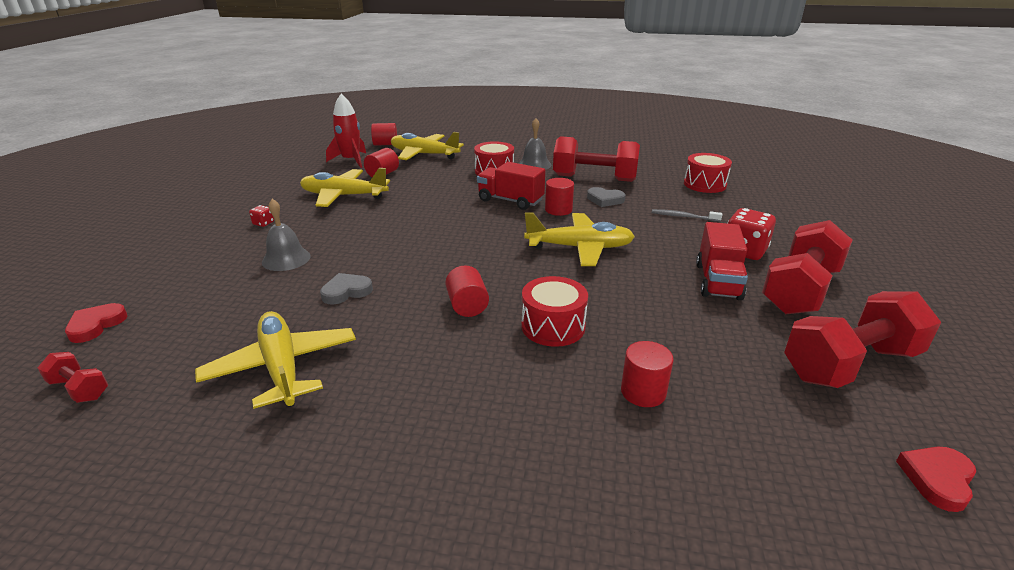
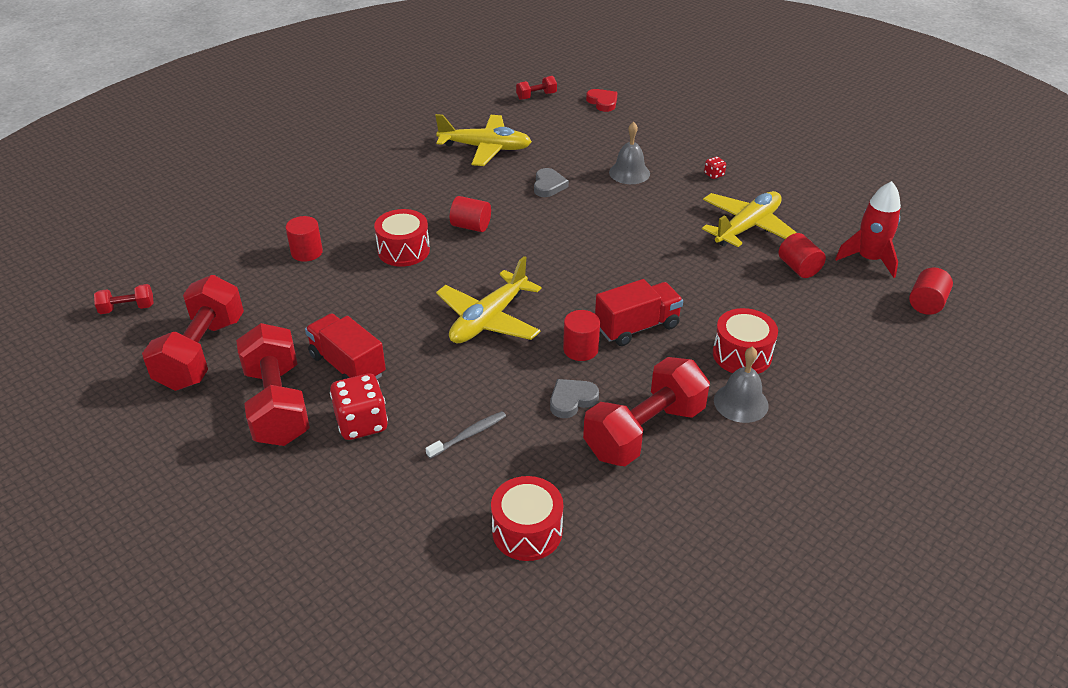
camera: 125 degrees right, 10 degrees up
(424, 154) = (855, 321): yellow plane -> none
(937, 479) = (127, 308): red heart -> red dumbbell

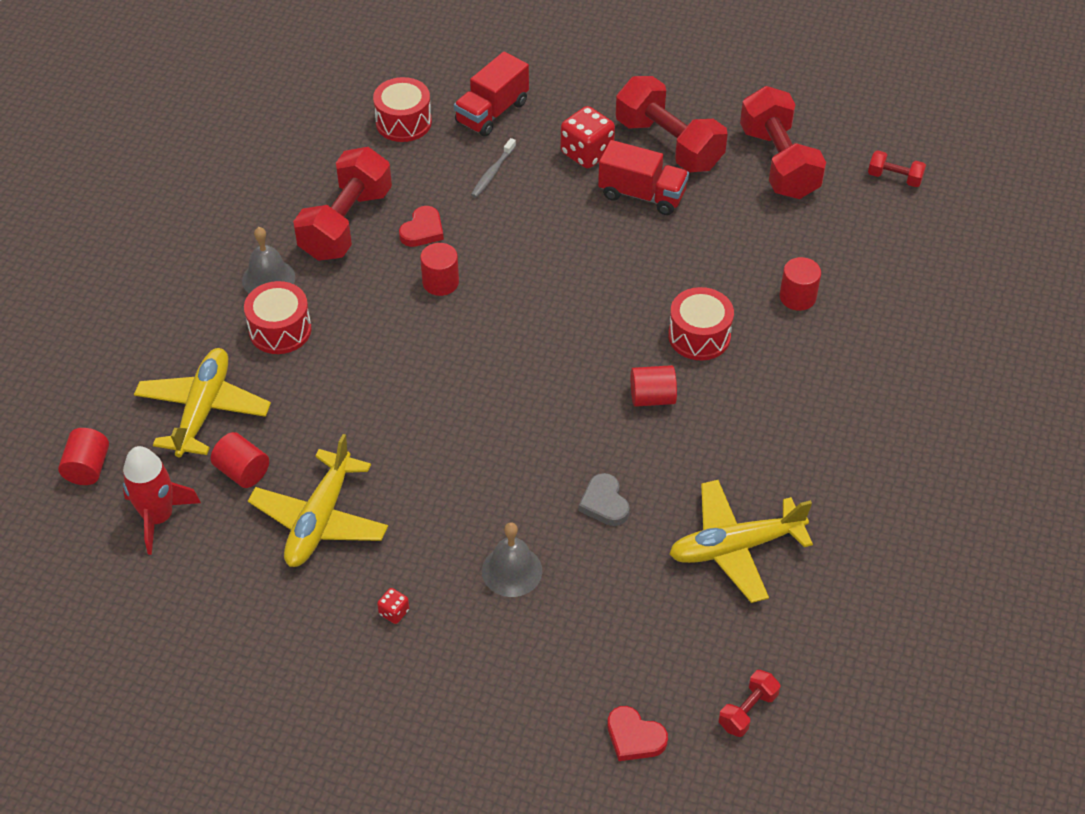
camera: 155 degrees right, 10 degrees up
(127, 308) = (894, 178): red dumbbell -> red dumbbell turned 60 degrees clockwise
(489, 320) = (548, 283): yellow plane -> yellow plane (203, 410)
(572, 400) = (422, 230): grey heart -> red heart
(637, 327) = (396, 326): red truck -> red truck (492, 112)

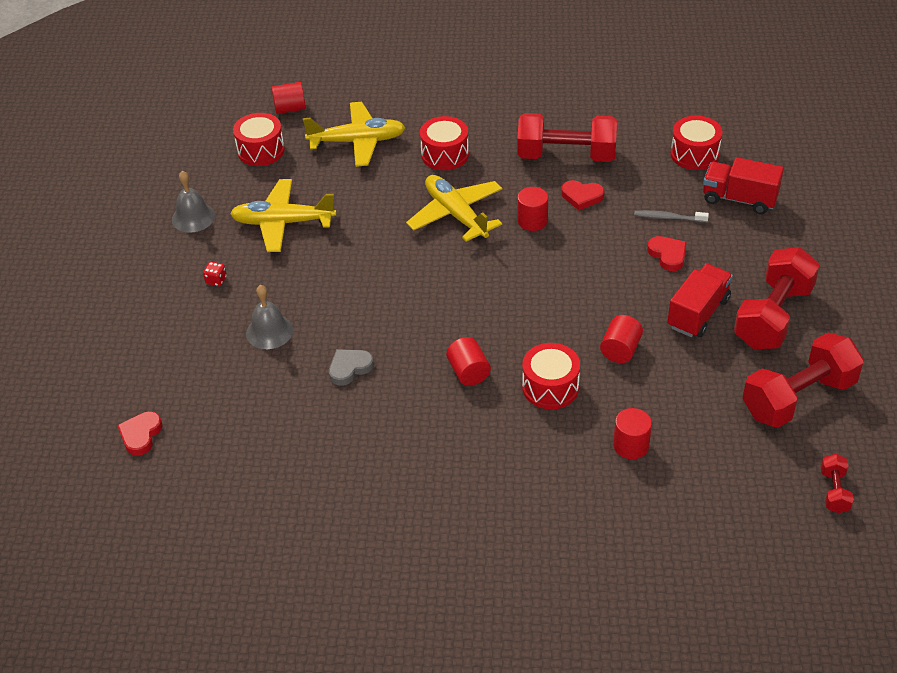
camera: 75 degrees right, 5 degrees down
(159, 517) = (261, 150): red rocket -> red drum
(242, 471) = (311, 175): red cylinder -> red cylinder (620, 350)
(268, 279) = (491, 135): grey bell -> grey bell (193, 217)
(548, 191) = (668, 255): none -> red heart
(587, 153) = (727, 267): red dice -> none
(642, 195) = (698, 313): red truck -> red truck turned 150 degrees counterclockwise
(735, 547) = (332, 458): yellow plane -> yellow plane (456, 215)
(747, 711) = (178, 498): red dumbbell -> none

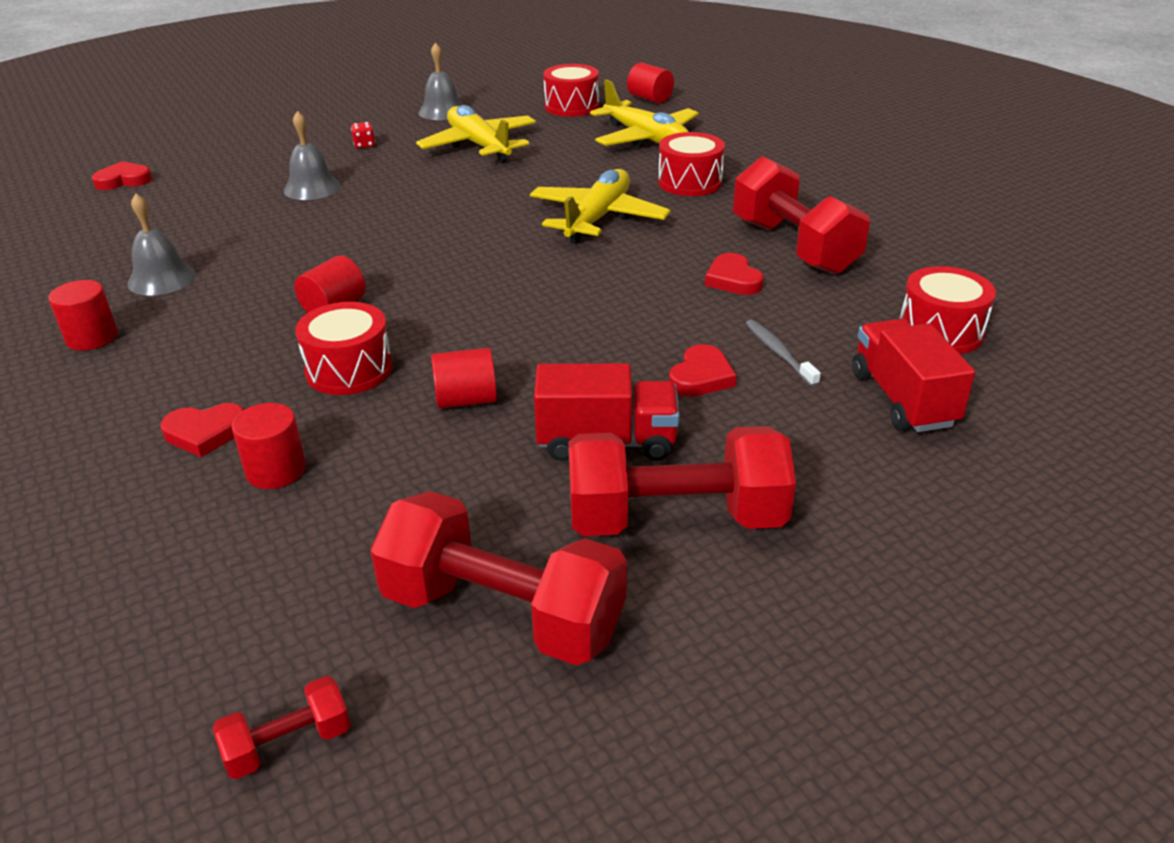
camera: 55 degrees right, 10 degrees down
(349, 368) = (287, 241): grey heart -> none
(350, 447) = (161, 279): none -> grey bell
(532, 221) = (645, 263): red cylinder -> red cylinder (92, 337)
(571, 466) = (205, 433): none -> red heart

